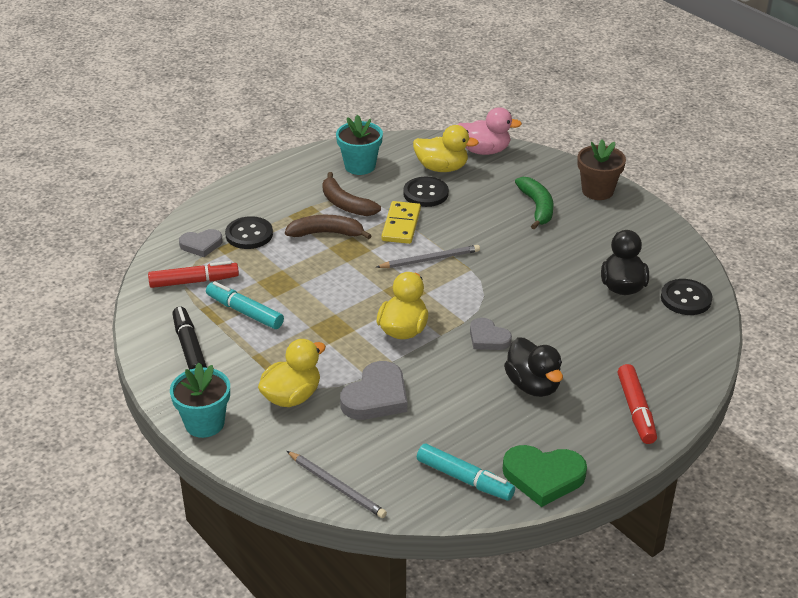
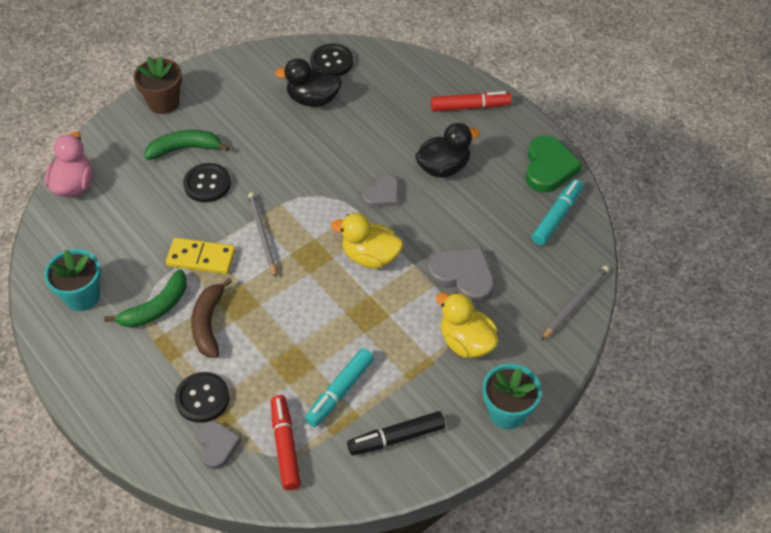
camera: 90 degrees left, 15 degrees up
(346, 204) = (156, 308): brown banana -> green banana
(425, 193) = (146, 237): black button -> black button (207, 184)
(442, 168) = (100, 222): yellow duck -> none

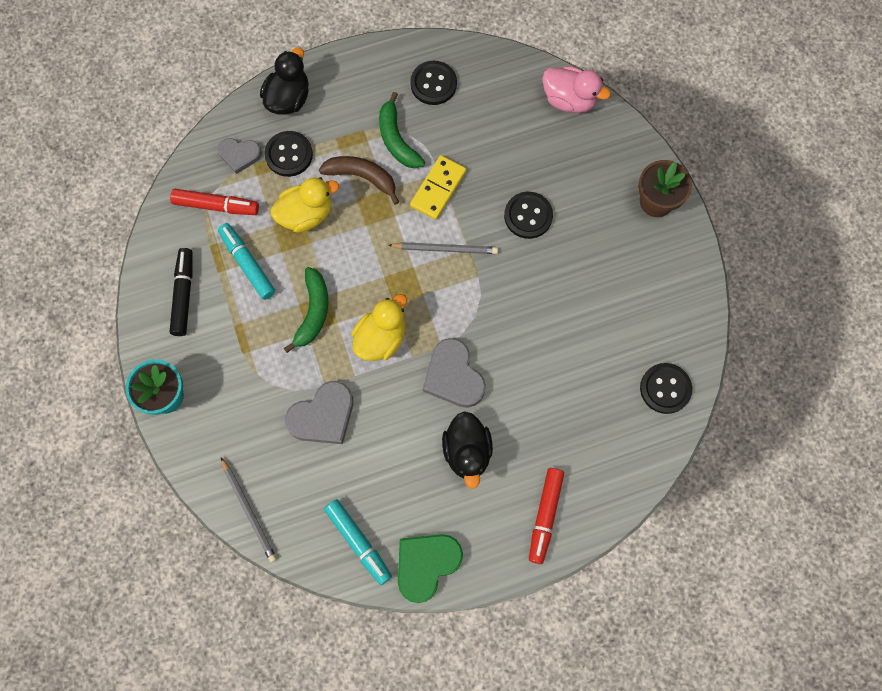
camera: 110 degrees right, 20 degrees up
(82, 296) = (433, 84): turquoise flower pot -> black button
(185, 149) = (583, 207): green banana -> green banana (313, 312)
(313, 99) = (612, 350): black duck -> black duck (288, 98)
(382, 195) = (453, 376): grey heart -> grey heart, size x1.58
(466, 342) = (250, 389): yellow duck -> yellow duck (306, 214)
(549, 168) = (426, 564): green heart -> green heart turned 105 degrees clockwise

